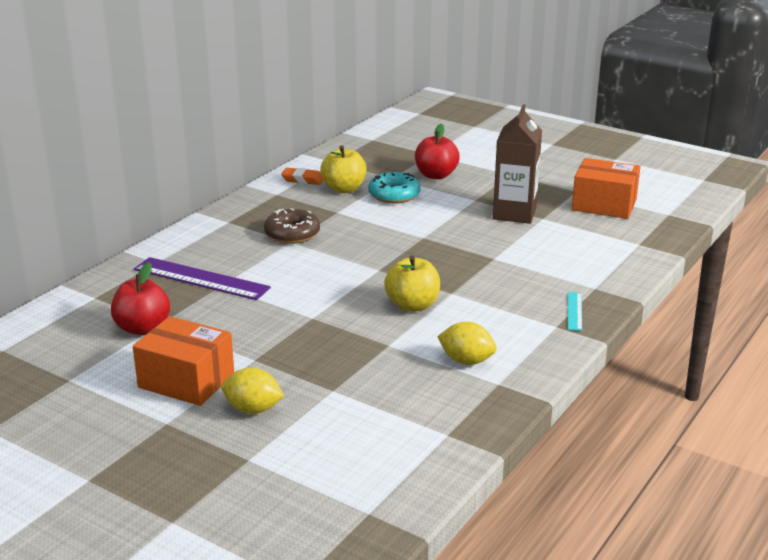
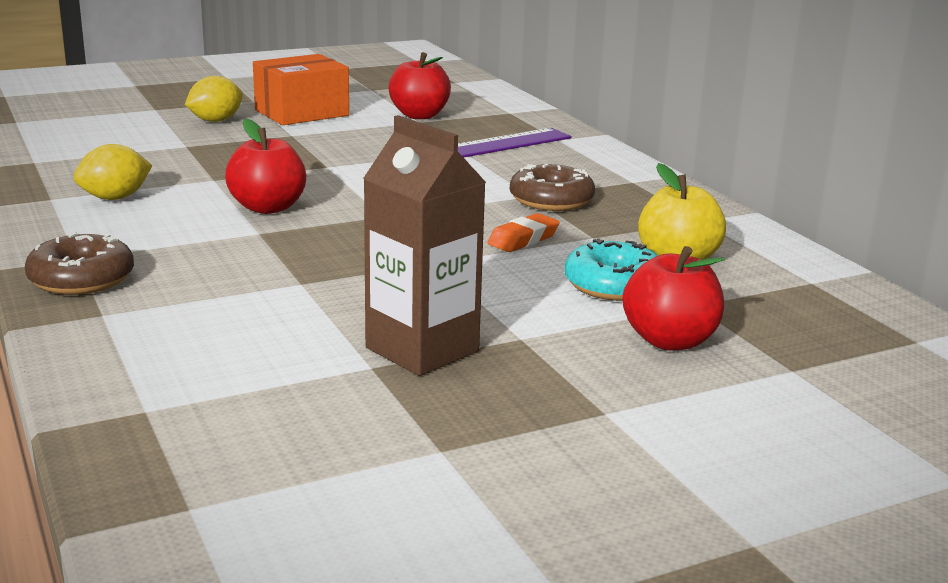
camera: 120 degrees right, 5 degrees down
(303, 180) = (743, 245): orange eraser -> orange eraser (523, 239)
(412, 305) = (268, 207): yellow apple -> red apple
(574, 311) = (81, 279): turquoise ruler -> brown donut
(604, 205) = (336, 450): orange box -> none

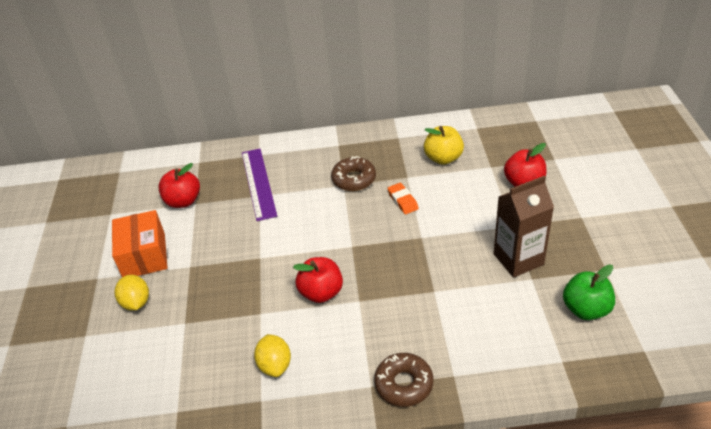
camera: 65 degrees left, 20 degrees up
(301, 429) = (586, 309): none -> green apple
(614, 285) = (465, 184): turquoise donut -> none

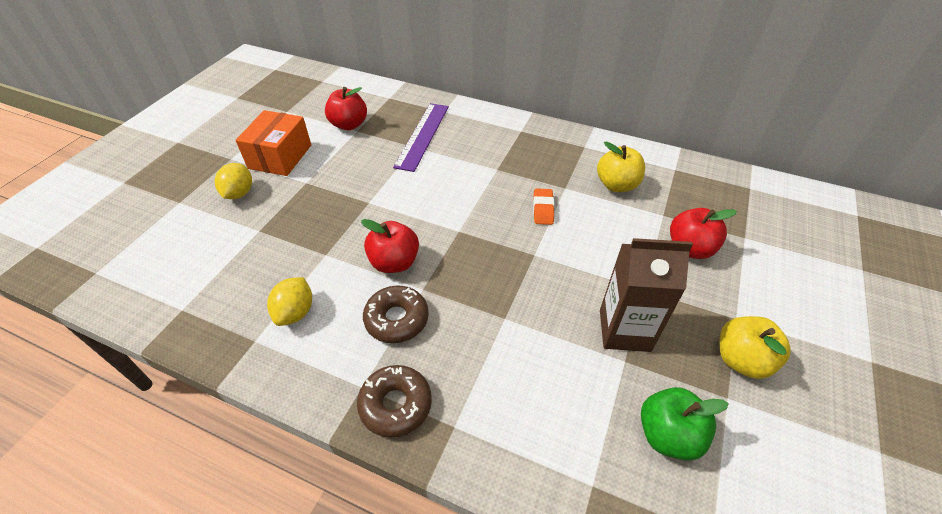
camera: 25 degrees right, 5 degrees up
(354, 179) = (511, 168): brown donut -> brown donut (397, 319)
(600, 242) = (741, 360): none -> yellow apple

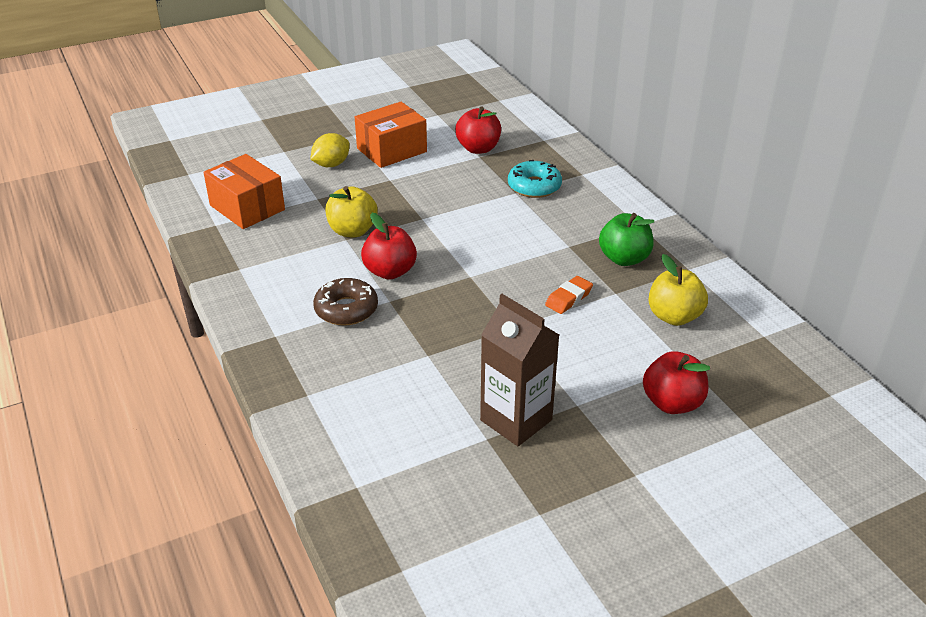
camera: 40 degrees right, 10 degrees down
(198, 274) = (247, 207): none -> orange box
(295, 312) = (283, 266): yellow lemon -> none
(395, 404) = (284, 359): brown donut -> none
(422, 135) = (534, 186): purple ruler -> turquoise donut
(668, 435) = (453, 500): green apple -> green apple (624, 258)
(741, 360) = (592, 501): yellow apple -> yellow apple (352, 231)

